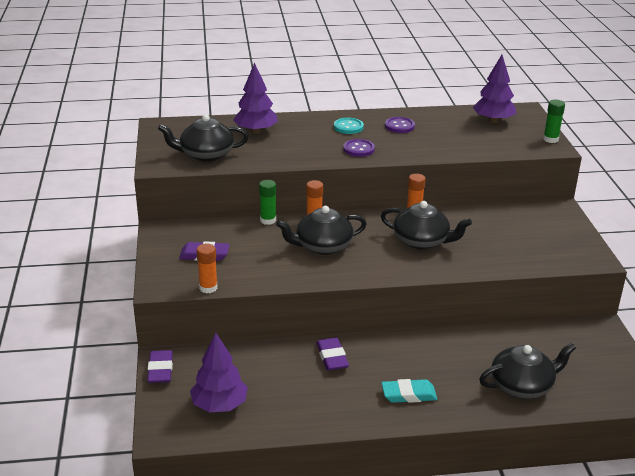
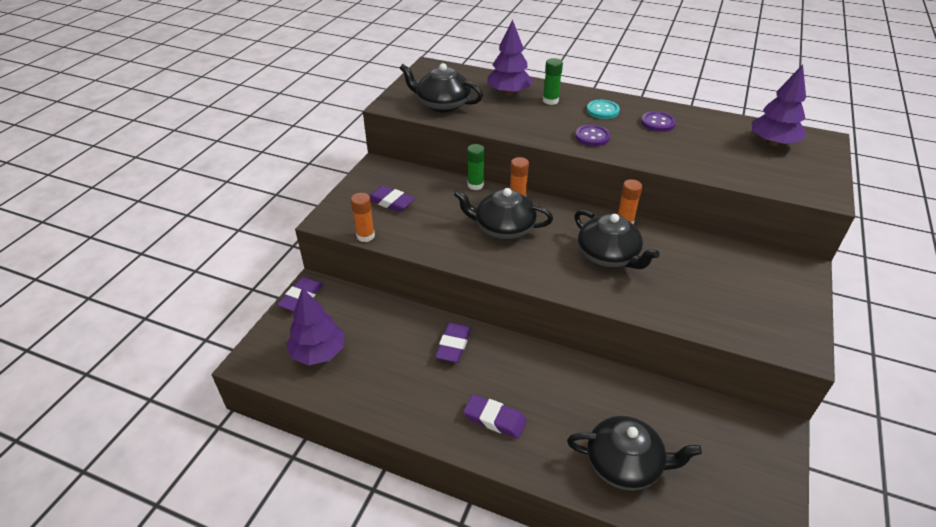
camera: 30 degrees right, 10 degrees up
(408, 394) = (495, 419): turquoise eraser -> purple eraser
(550, 139) = (829, 183): green glue stick -> green glue stick (550, 101)

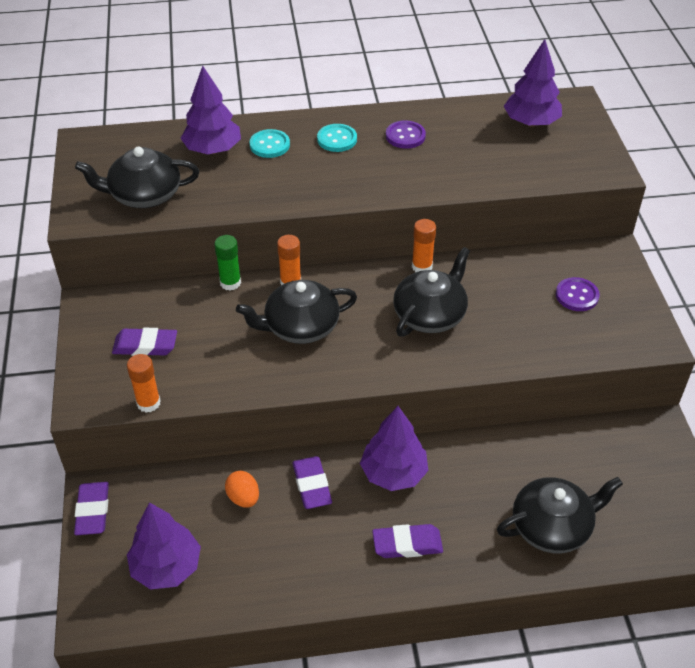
camera: 30 degrees left, 5 degrees up
(400, 332) = (243, 498): none -> orange egg
(519, 364) = (394, 473): none -> purple tree
(550, 101) = (269, 145): green glue stick -> turquoise button
(592, 137) = (349, 180): purple button -> purple button (577, 295)
(608, 256) = (430, 315): black teapot -> black teapot turned 75 degrees counterclockwise

